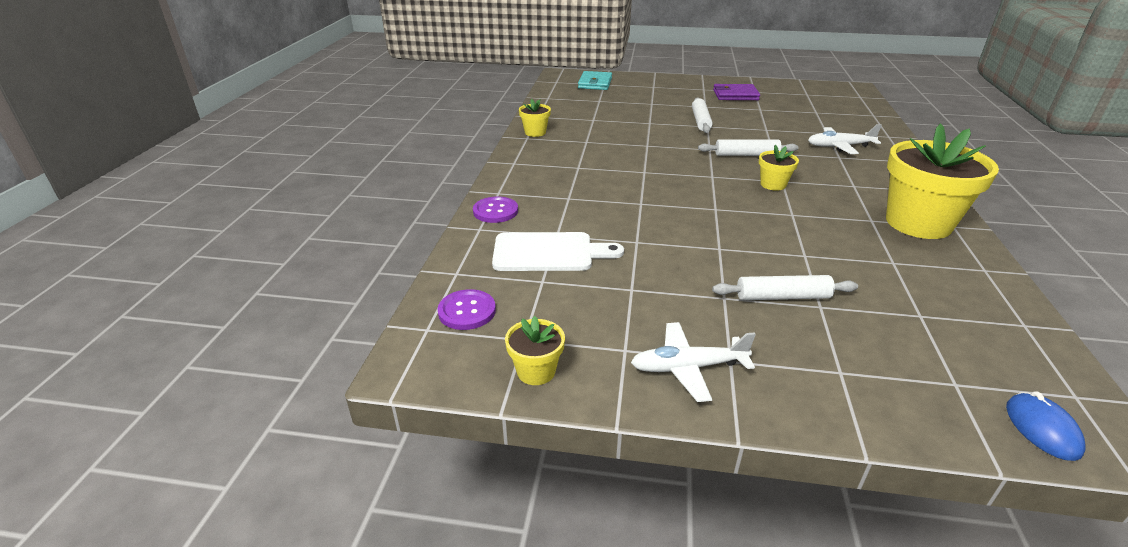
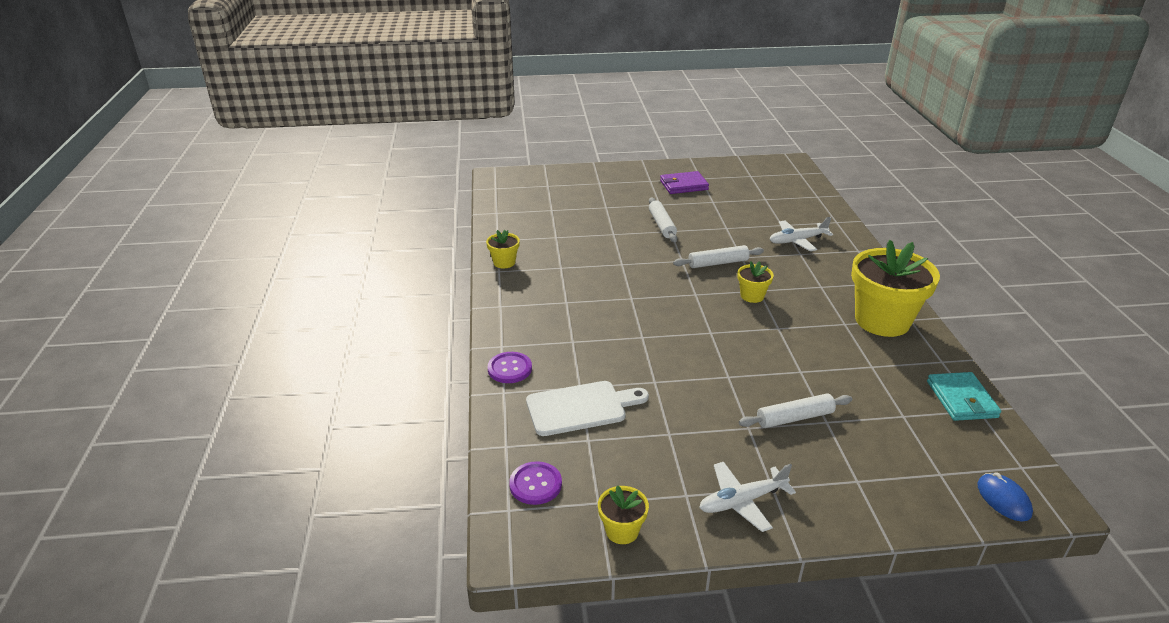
camera: 15 degrees left, 0 degrees up
(595, 83) = (537, 185): turquoise wallet -> turquoise wallet (961, 399)

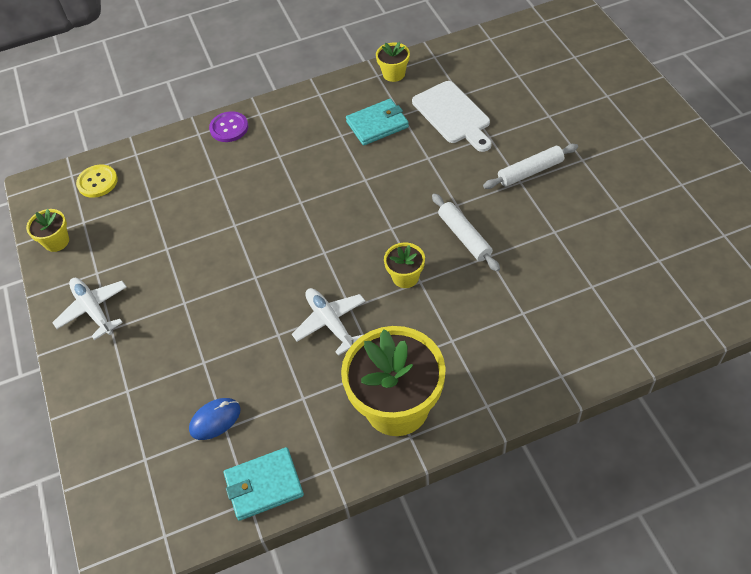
camera: 80 degrees right, 20 degrees up
(535, 484) = (97, 182): purple button -> yellow button
(565, 281) = (377, 124): none -> turquoise wallet
(581, 408) = (188, 185): white cutting board -> white cutting board (453, 115)
(683, 185) = (648, 171): purple wallet -> none
(794, 418) = (204, 336): white rolling pin -> none
(797, 241) = (555, 307): white plane -> white plane (330, 323)
(1003, 499) = (117, 513): blue mouse -> blue mouse (215, 420)

